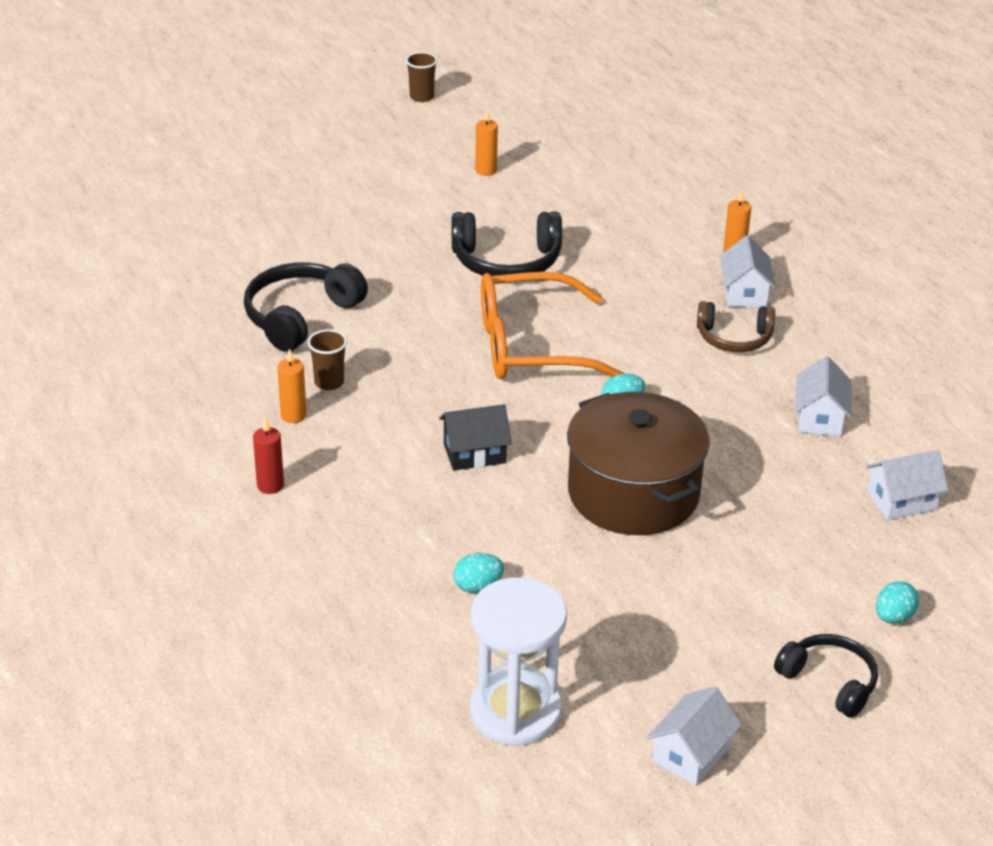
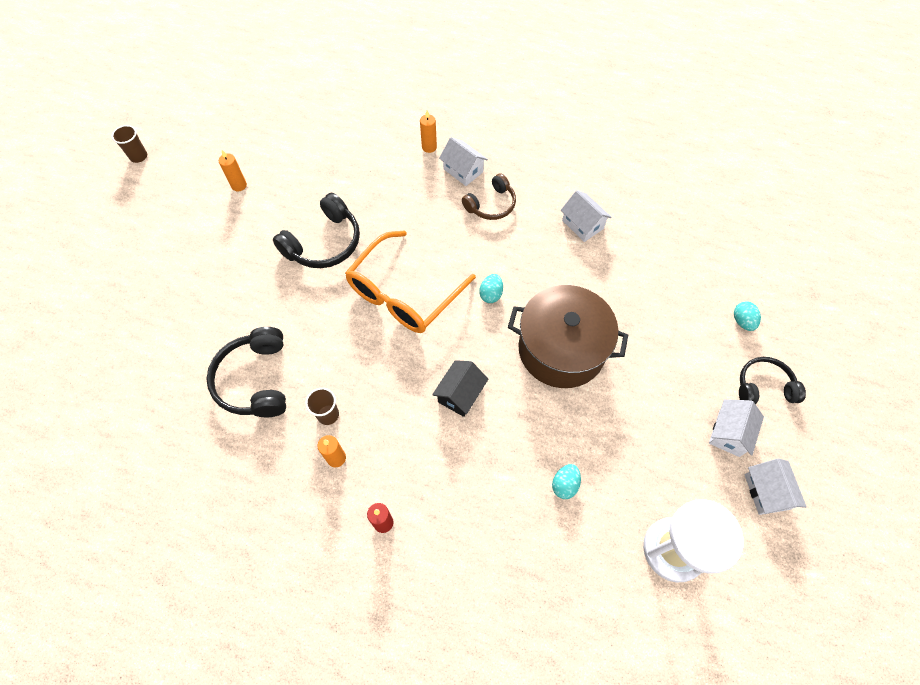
camera: 45 degrees left, 25 degrees up
(902, 501) = (669, 247): white house -> white house (729, 433)

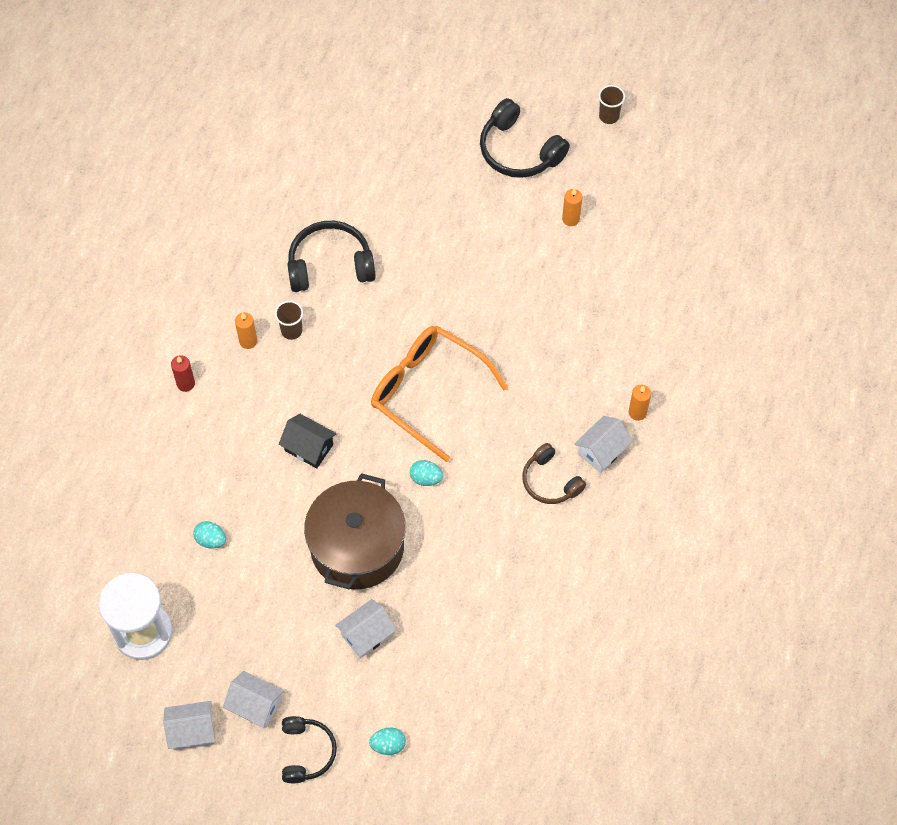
camera: 90 degrees right, 0 degrees up
(324, 243) = (493, 310): black headphones -> black headphones (519, 151)
(582, 224) = (523, 582): white house -> white house (366, 634)

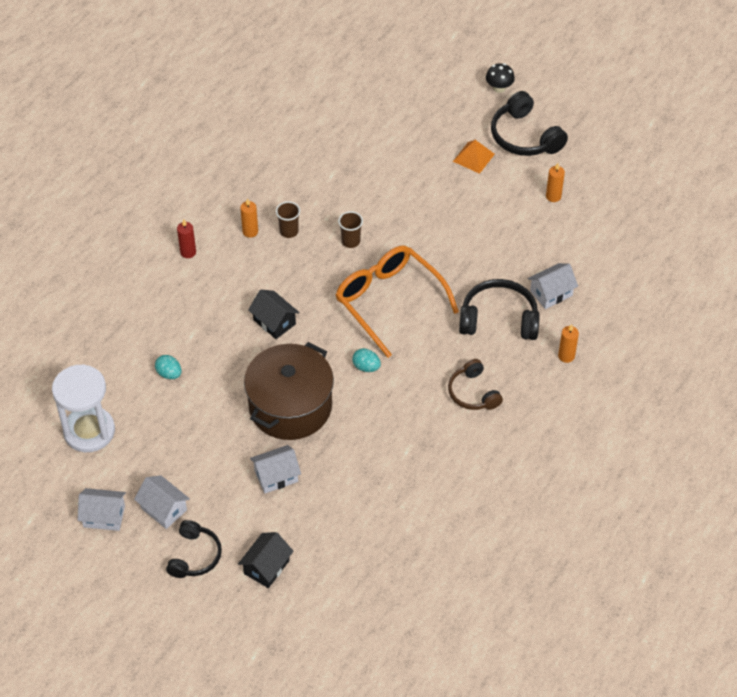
camera: 15 degrees right, 10 degrees down
(330, 265) = (337, 189): black headphones -> black headphones (499, 319)
(388, 745) = (266, 567): turquoise egg -> black house
(470, 190) = (473, 157): none -> orange pyramid
(473, 95) = (499, 88): none -> black mushroom
(602, 450) = (525, 379): white house -> white house (551, 293)
(609, 116) = (610, 126): brown cup -> brown cup (350, 241)

